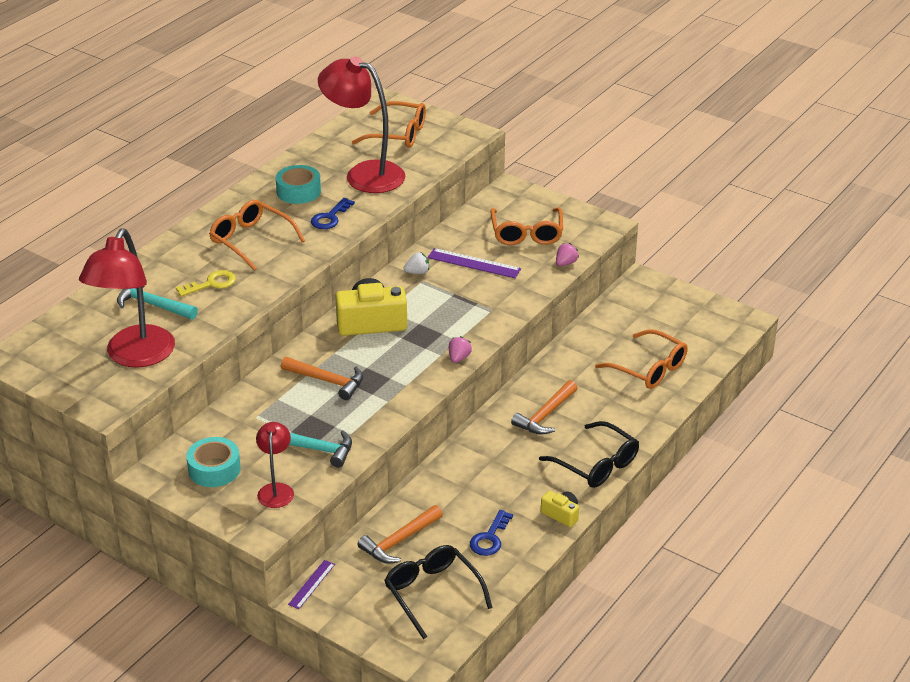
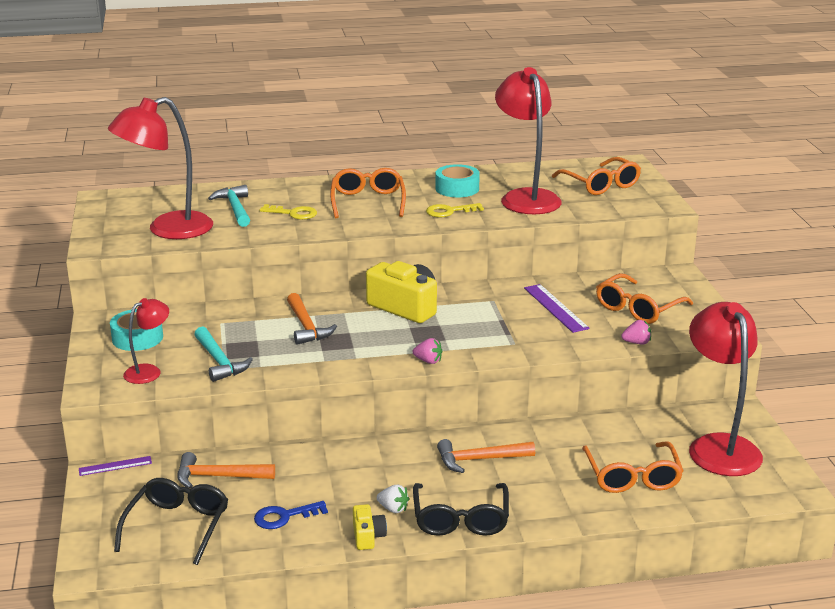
camera: 45 degrees right, 10 degrees down
(330, 218) = (449, 211): blue key -> yellow key
(417, 272) = (499, 293): white strawberry -> white strawberry (393, 509)
(459, 358) = (428, 361): pink strawberry -> pink strawberry turned 45 degrees clockwise
(666, 315) = (719, 446): none -> red lamp

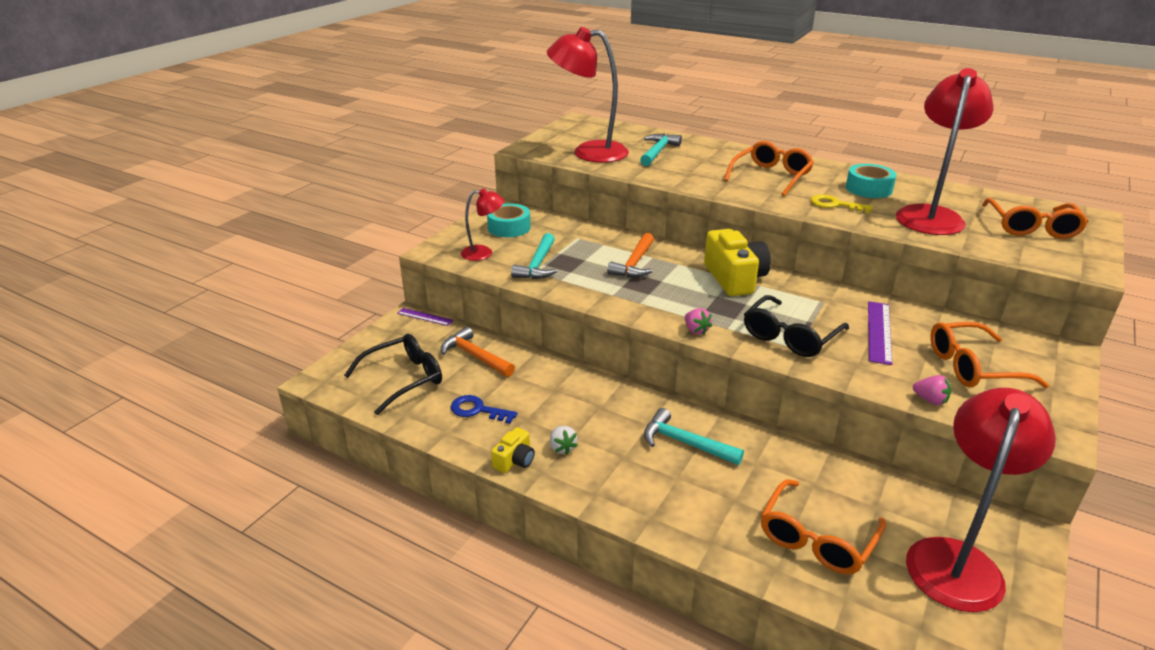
camera: 40 degrees right, 5 degrees up
(293, 213) = (697, 168): yellow key -> none
(460, 519) = (604, 488): black glasses -> black glasses (790, 336)
(479, 460) = (685, 443): orange hammer -> turquoise hammer

